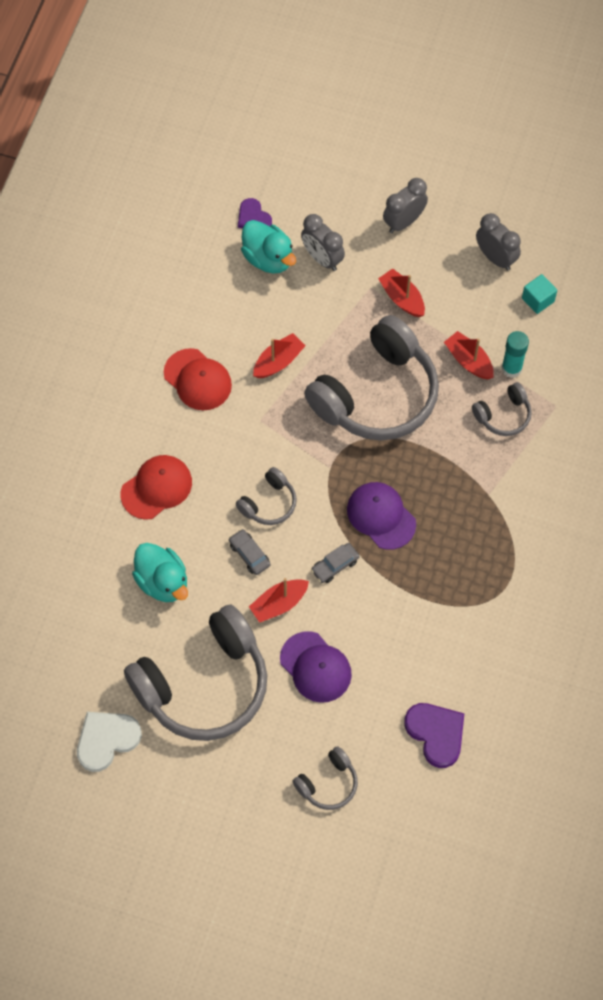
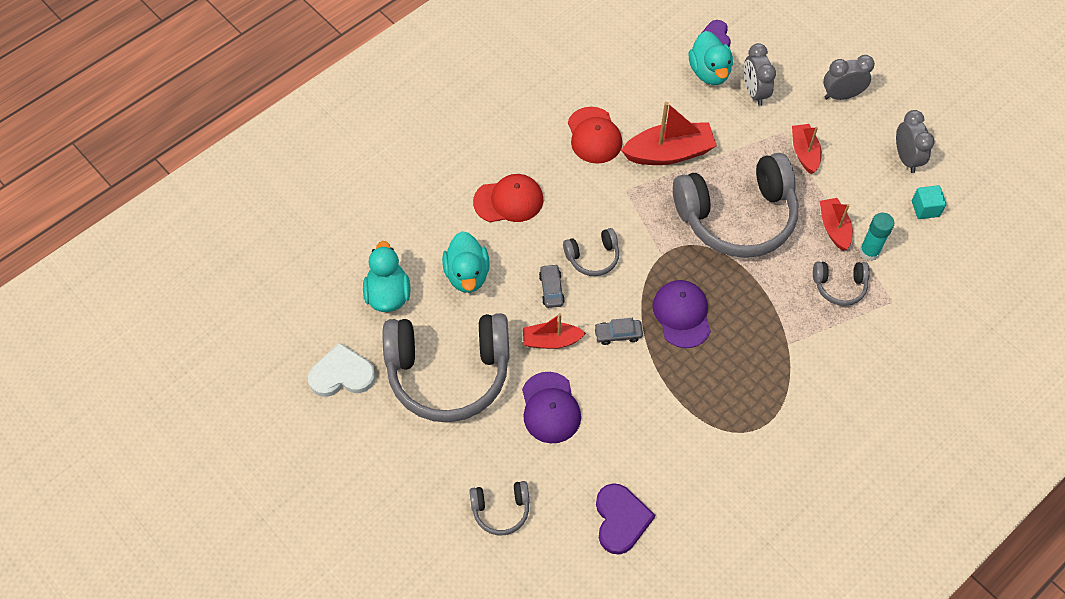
camera: 30 degrees right, 5 degrees down
(100, 641) = (388, 294): none -> turquoise duck
(278, 361) = (669, 153): red boat -> red boat, size x1.63

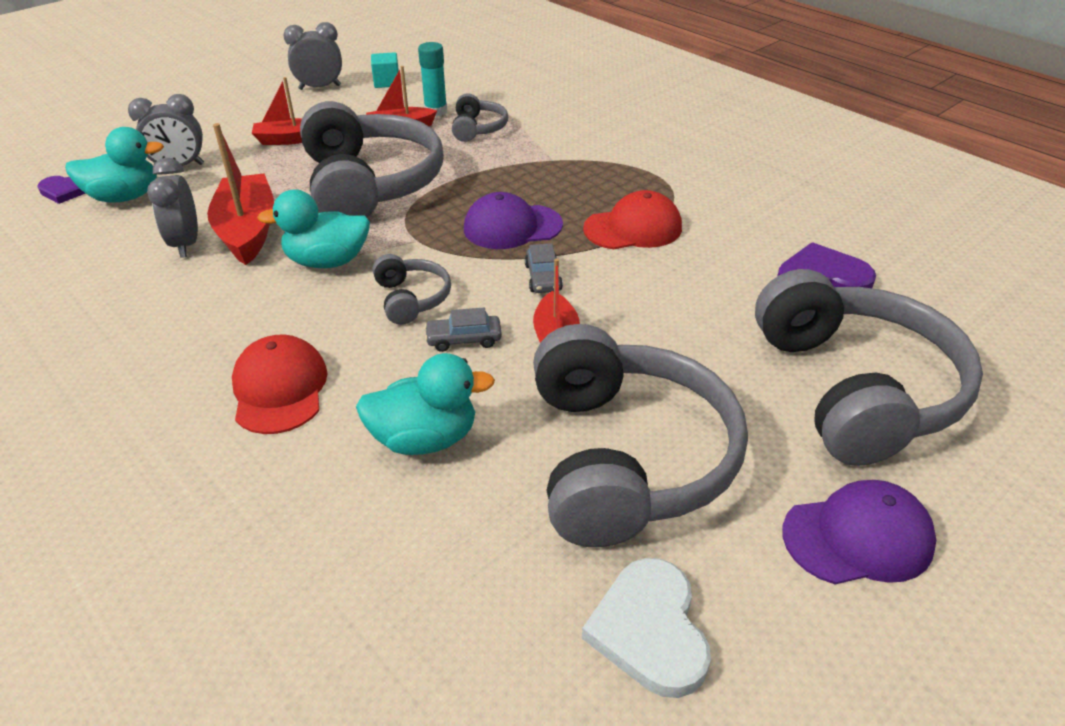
camera: 90 degrees left, 20 degrees down
(388, 294) = (458, 557): turquoise duck -> turquoise duck (327, 261)
(501, 510) = (855, 389): grey headphones -> grey headphones, size x2.24
(550, 408) = (671, 340): purple cap -> purple cap (858, 537)
(594, 135) = (184, 296): red cap -> red cap (633, 228)
(841, 95) = (216, 115): grey clock -> grey clock (186, 244)

